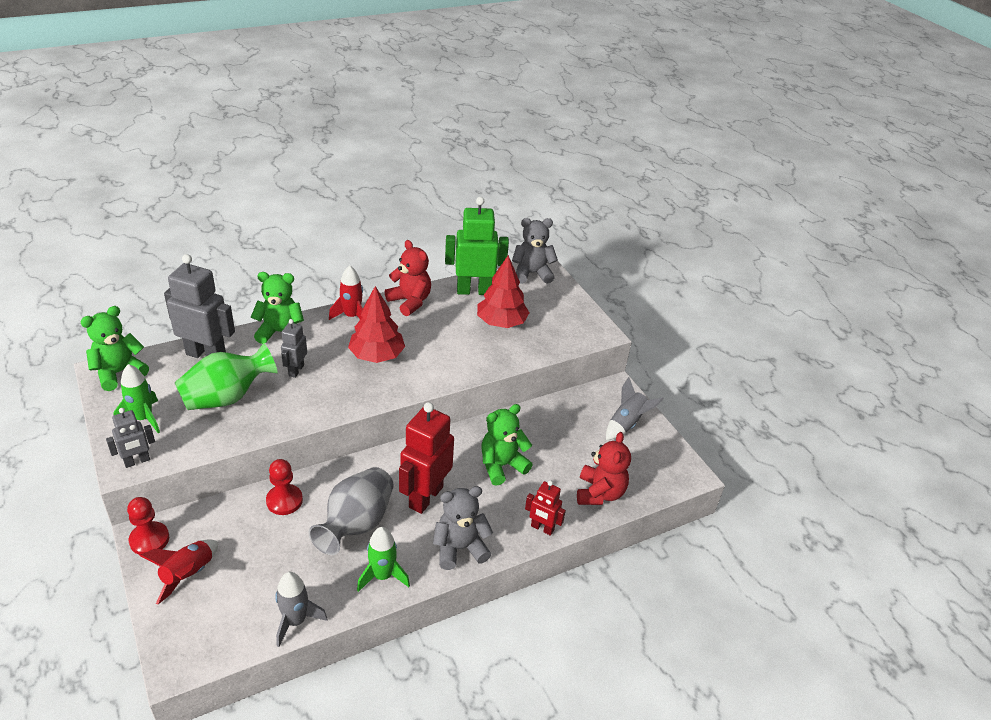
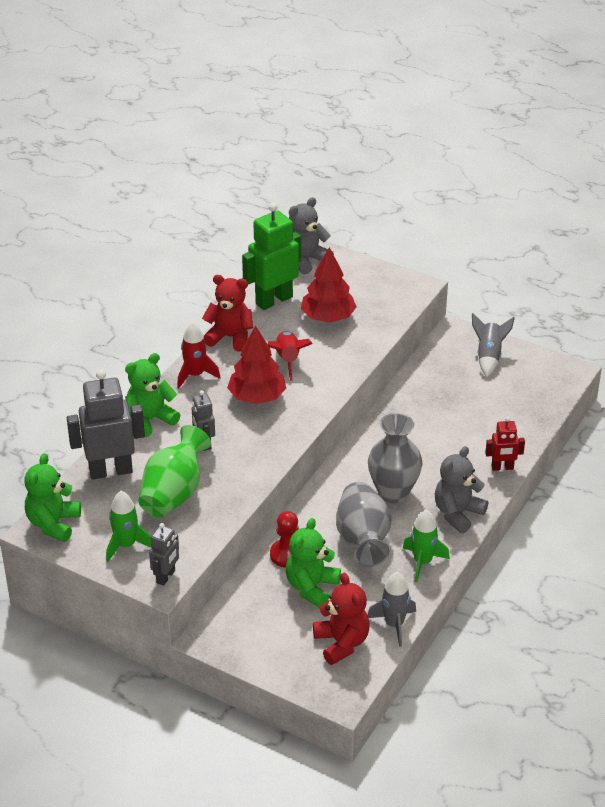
camera: 30 degrees left, 0 degrees up
(149, 539) = (215, 638): red pawn -> none
(188, 574) = (277, 642): red rocket -> red rocket (288, 360)
(425, 497) = (393, 492): red robot -> grey vase
(501, 466) = (426, 439): green teddy bear -> green teddy bear (311, 587)
(599, 493) = (519, 420): red teddy bear -> red teddy bear (341, 643)

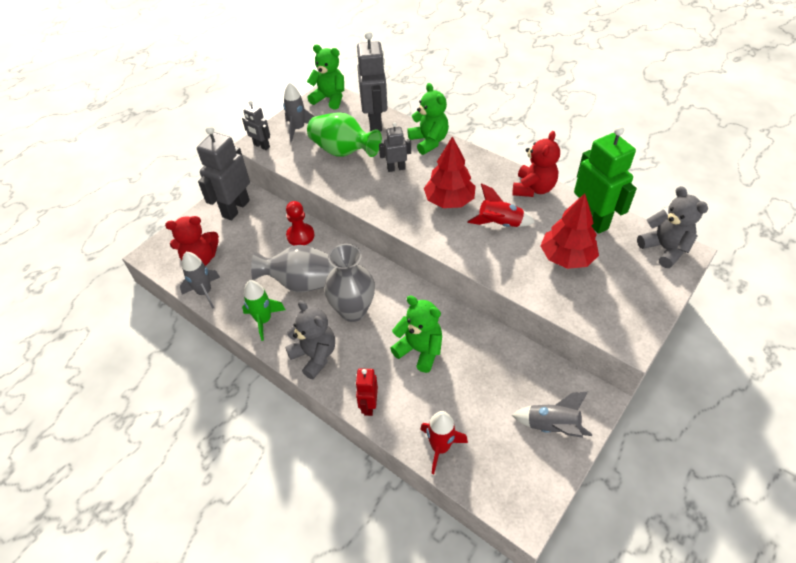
camera: 100 degrees right, 10 degrees up
(126, 545) = (298, 129): green rocket -> grey rocket
(195, 375) = (481, 166): red rocket -> red rocket (440, 447)
(245, 629) = (235, 208): none -> grey robot
(311, 587) = (262, 247): green teddy bear -> green teddy bear (419, 350)

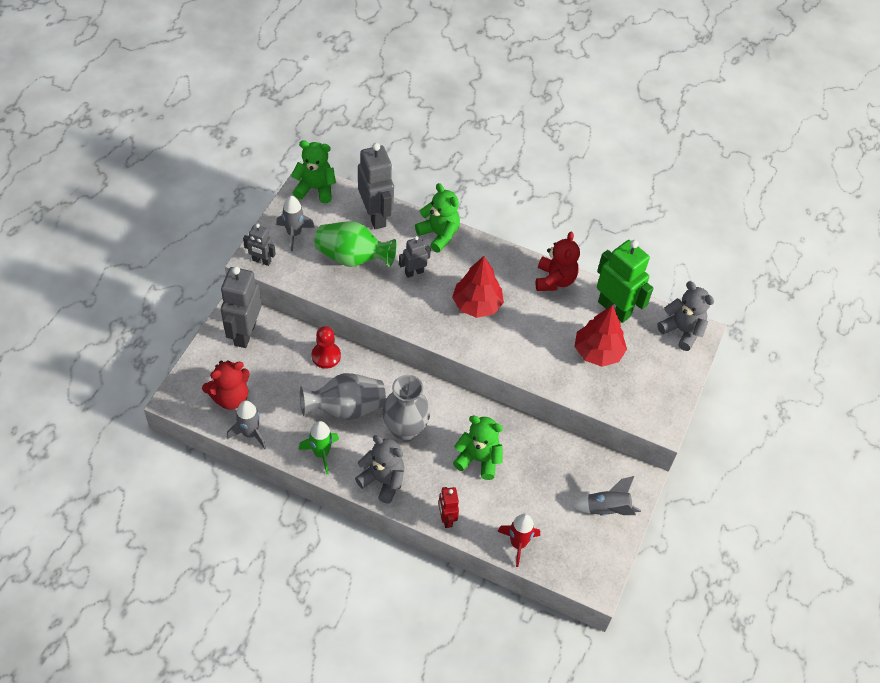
camera: 20 degrees left, 5 degrees up
(499, 224) = (530, 324): red rocket -> none

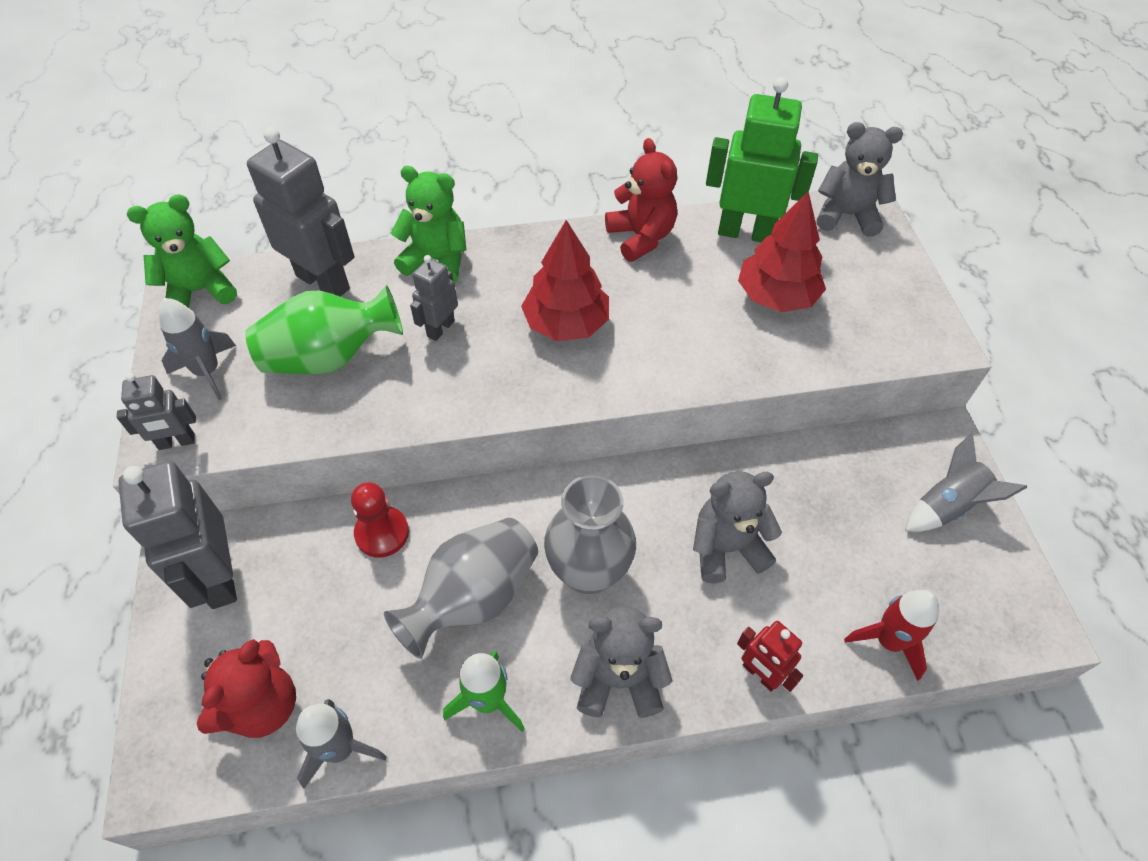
camera: 30 degrees left, 0 degrees up
(478, 459) = (726, 548): green teddy bear -> grey teddy bear

